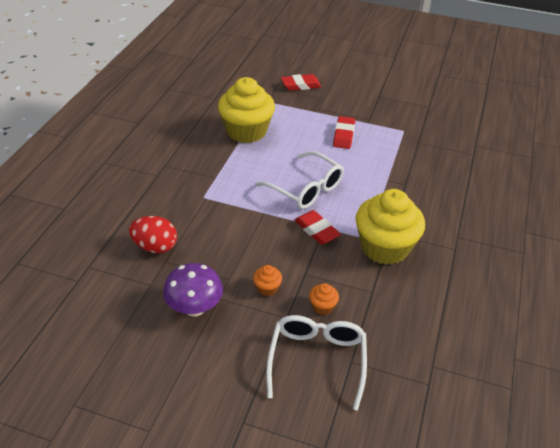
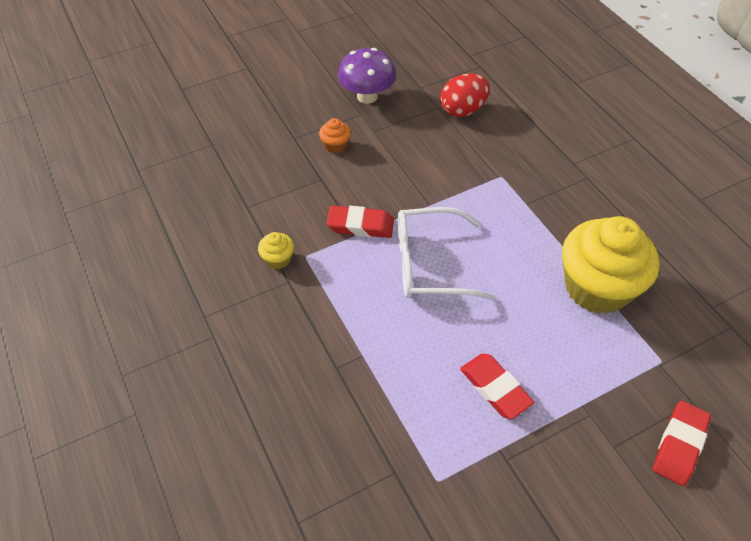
camera: 135 degrees right, 10 degrees up
(317, 360) = (238, 127): white glasses -> none
(322, 306) = (275, 164): orange cupcake -> none
(384, 247) = (278, 259): yellow cupcake -> yellow cupcake, size x0.40

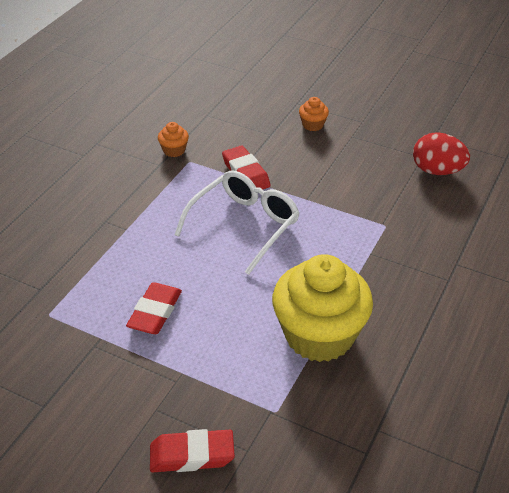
camera: 55 degrees right, 10 degrees down
(278, 259) = (174, 150): yellow cupcake -> orange cupcake
(367, 96) = (385, 115): purple mushroom -> none
(430, 264) = (244, 225): white glasses -> white glasses turned 75 degrees clockwise

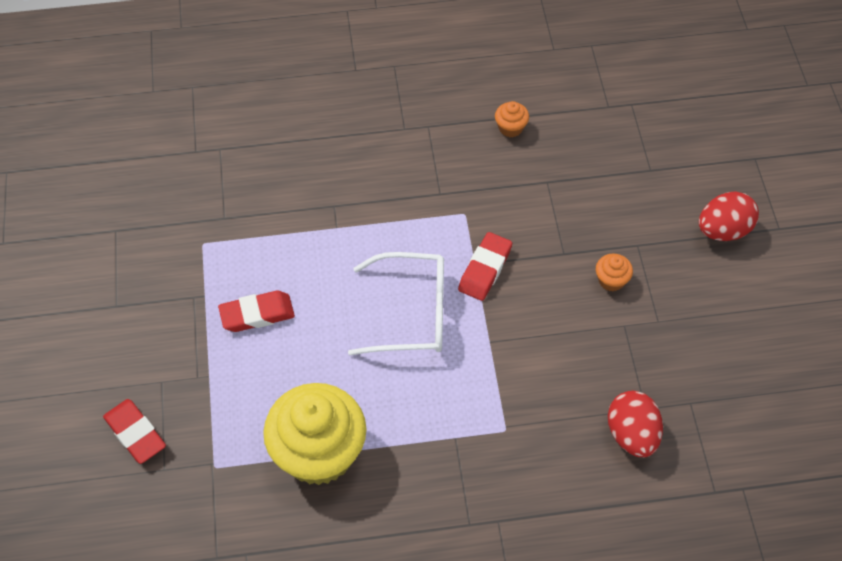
camera: 55 degrees right, 15 degrees up
(174, 150) = (469, 191): orange cupcake -> orange cupcake (510, 128)
(322, 68) = (723, 230): none -> red egg

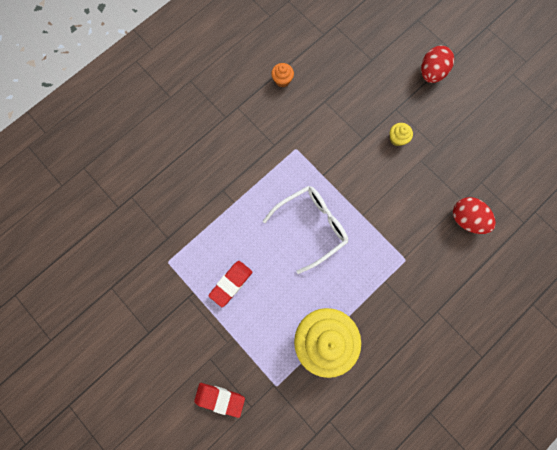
camera: 35 degrees left, 20 degrees up
(485, 269) = (330, 175): red eraser -> none
(611, 280) = (397, 138): orange cupcake -> yellow cupcake

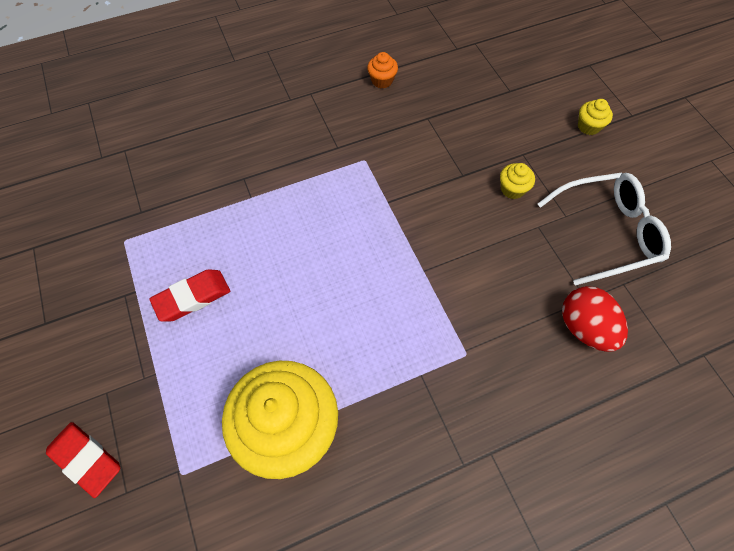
camera: 20 degrees right, 15 degrees down
(311, 226) = (343, 261): white glasses -> white glasses (607, 232)
(431, 73) = (588, 126): red egg -> yellow cupcake

